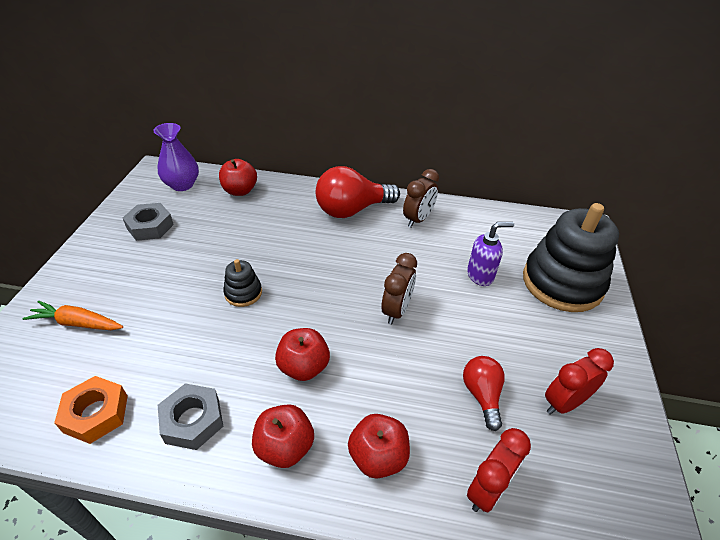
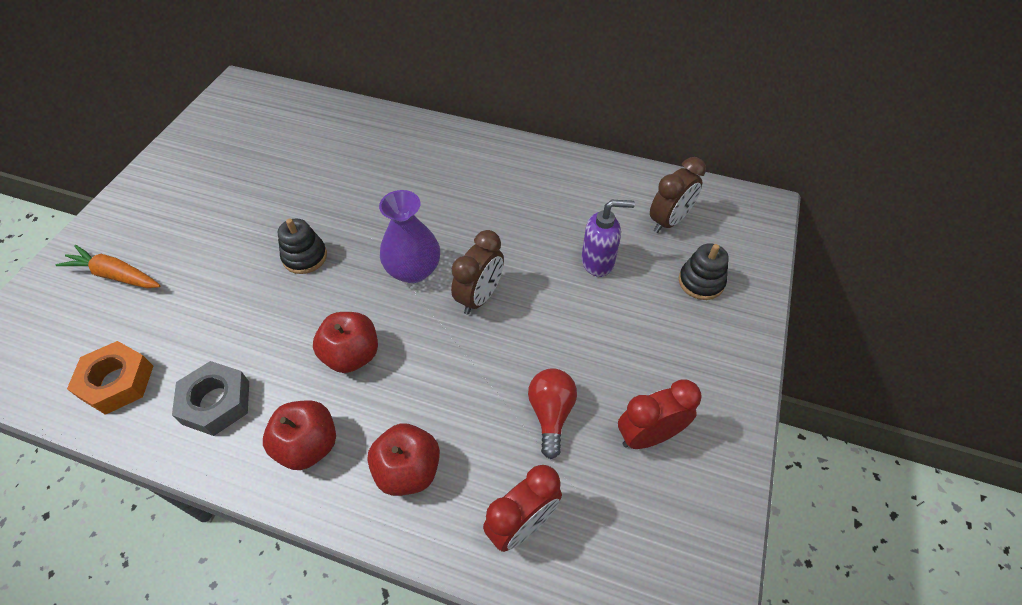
camera: 10 degrees right, 10 degrees up
(150, 226) = (216, 162): grey nut -> none
(182, 185) = (264, 109): purple vase -> purple vase (413, 270)
(240, 191) = (331, 122): red apple -> none
(352, 210) = (462, 159): red light bulb -> none
(418, 219) = (541, 179): brown clock -> brown clock (668, 221)
(562, 283) = (701, 282): black stacking toy -> black stacking toy, size x0.45

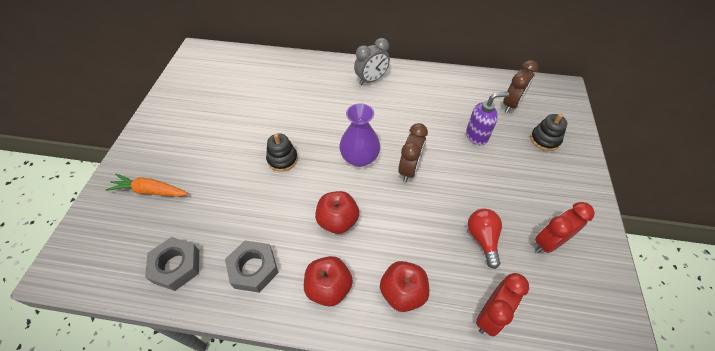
camera: 10 degrees left, 0 degrees up
(117, 382) = (176, 266): orange nut -> grey nut
(470, 158) = (371, 80): none -> grey clock

